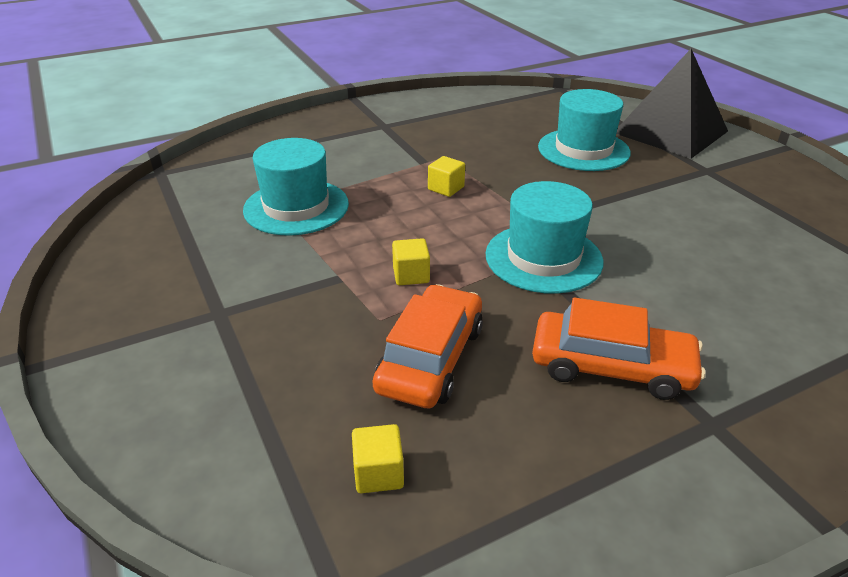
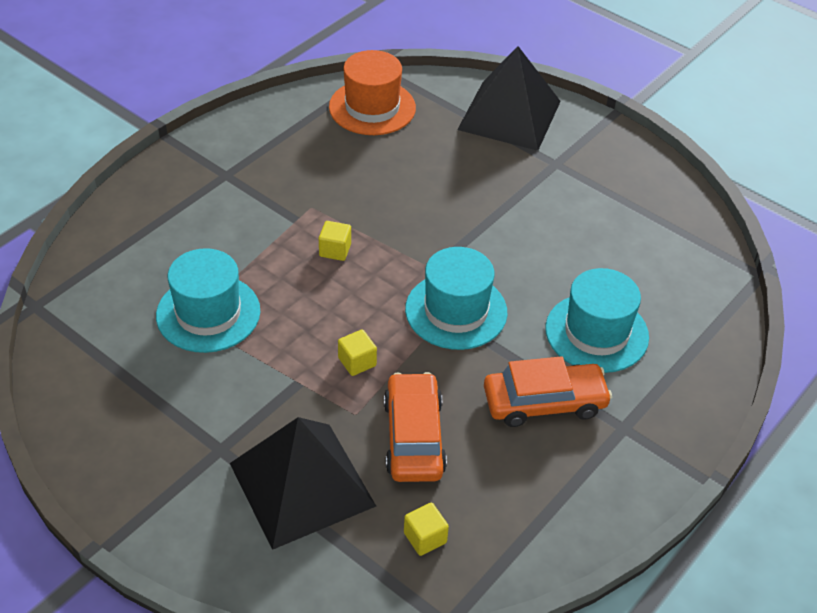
camera: 25 degrees left, 10 degrees up
(274, 369) = (302, 484): none -> black pyramid
(539, 108) = (372, 107): none -> orange hat
(583, 150) = (439, 162): turquoise hat -> turquoise hat (596, 333)

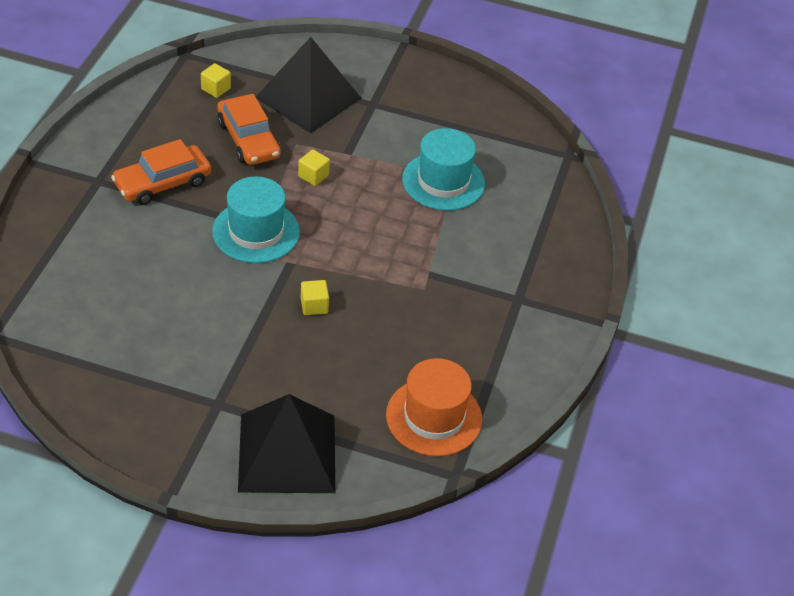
camera: 155 degrees right, 0 degrees up
(335, 250) = (380, 255): yellow cube -> yellow cube (314, 306)
(596, 333) = (134, 244): turquoise hat -> none

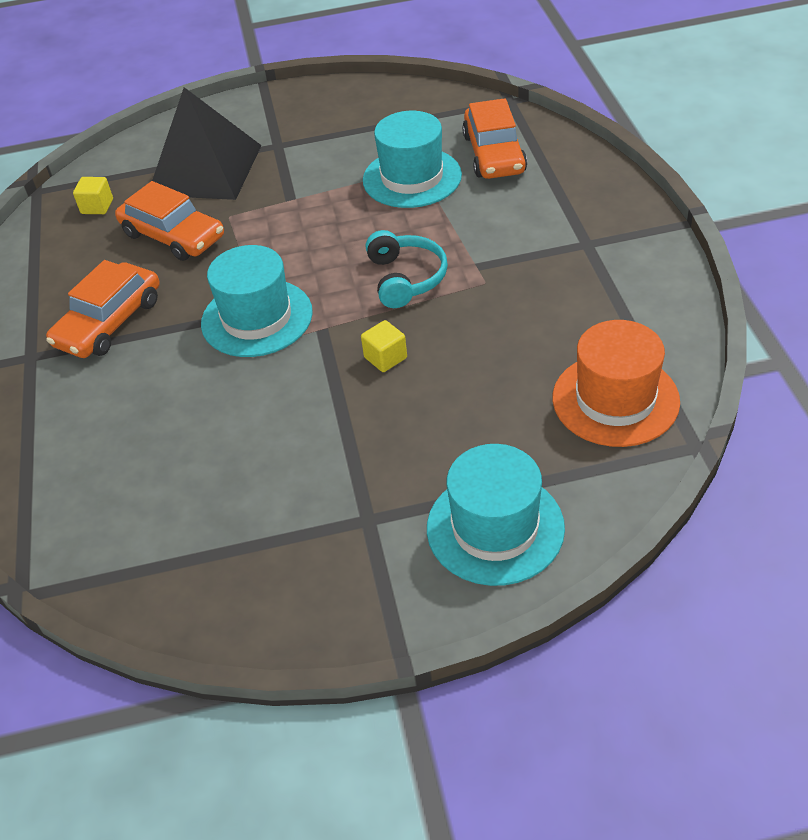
camera: 20 degrees left, 0 degrees up
(287, 453) = (495, 528): black pyramid -> turquoise hat
(313, 176) = (273, 236): yellow cube -> none
(374, 257) = (406, 278): none -> turquoise headphones
(517, 193) = (494, 154): none -> orange car

